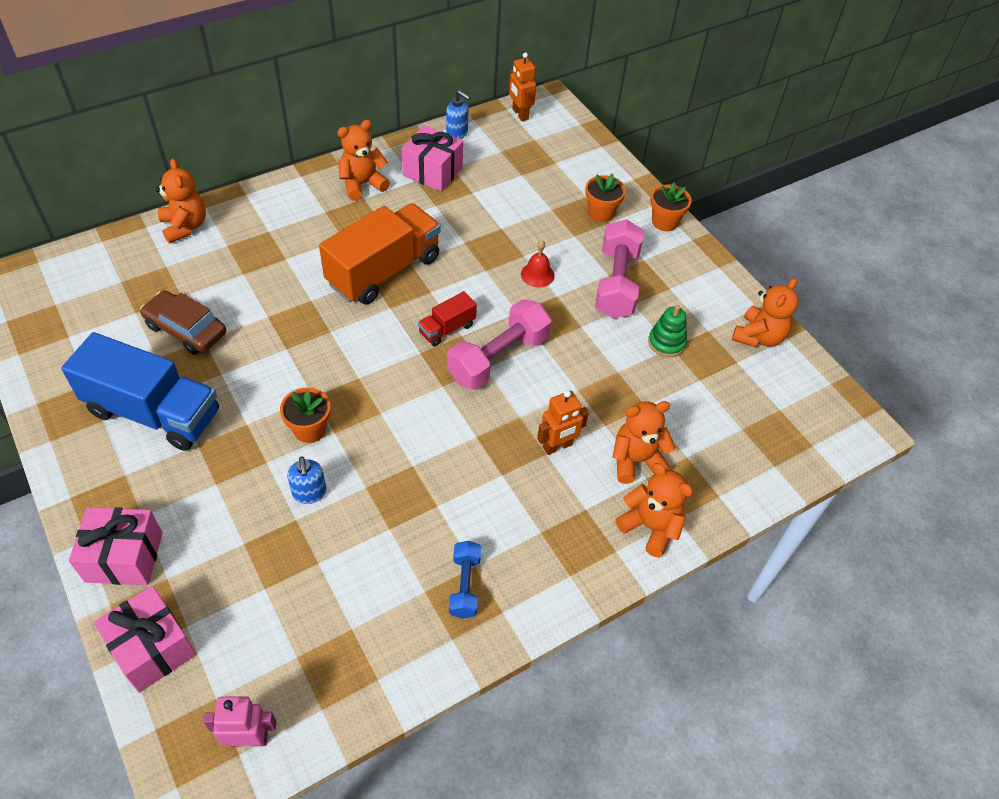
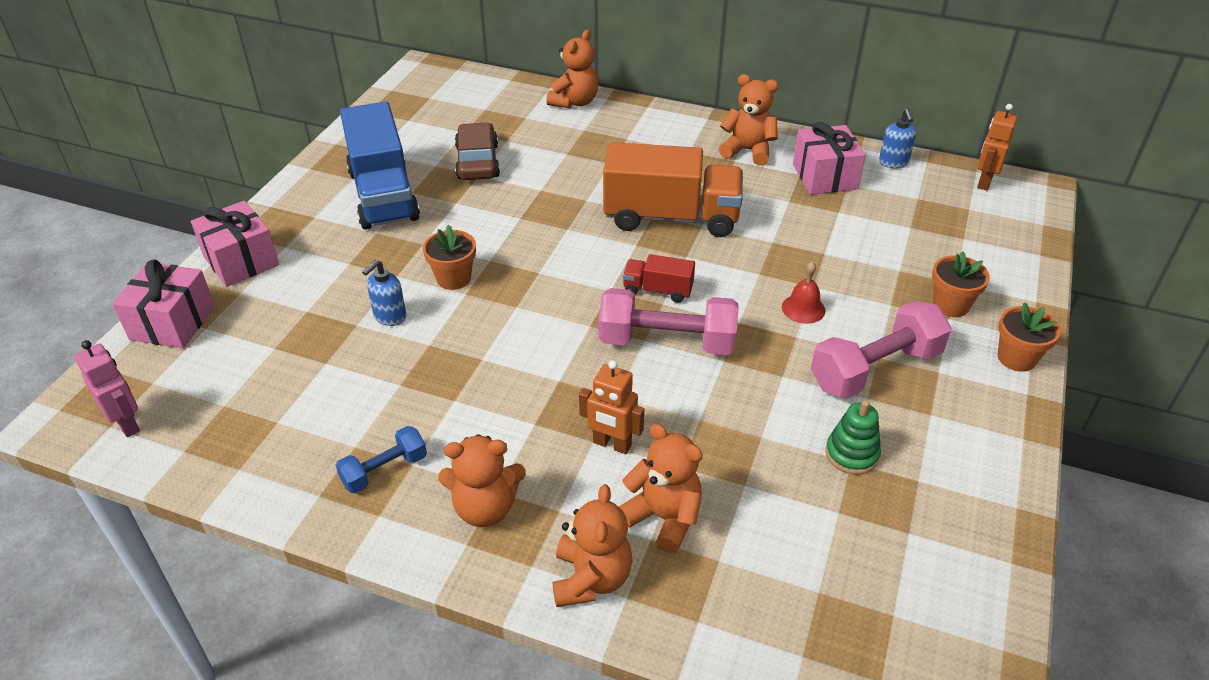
camera: 55 degrees right, 10 degrees down
(758, 336) = (974, 532): orange teddy bear -> orange teddy bear (485, 508)

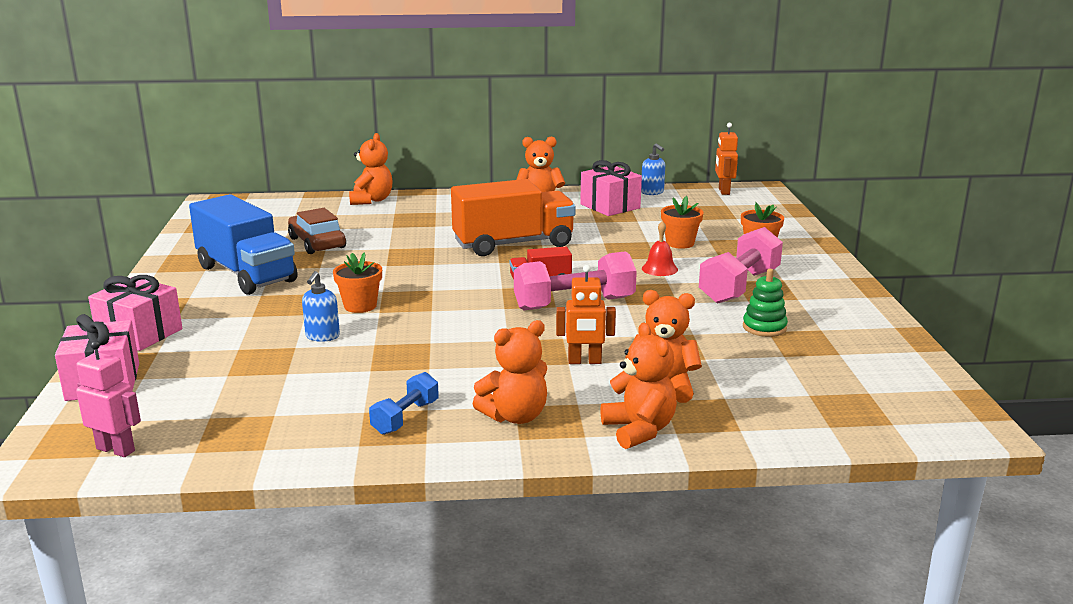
camera: 25 degrees left, 20 degrees down
(1016, 358) = (826, 263): orange flower pot -> orange flower pot (680, 243)

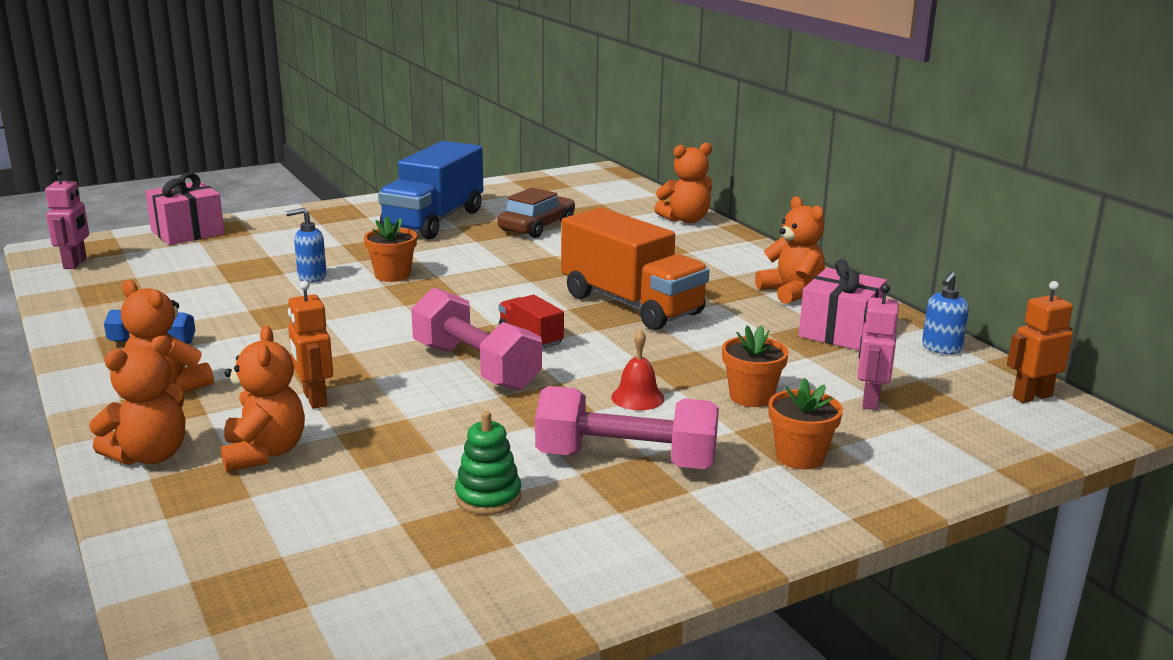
camera: 65 degrees right, 0 degrees up
(139, 334) = (281, 220): pink gift -> none
(704, 221) = (870, 400): none -> pink robot

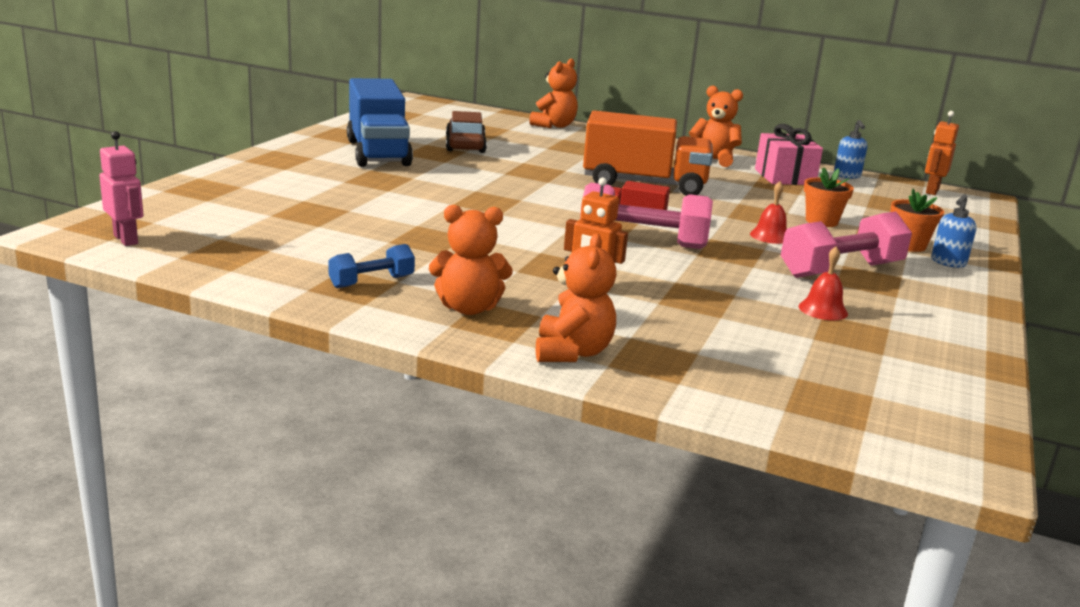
camera: 40 degrees left, 0 degrees up
(187, 232) = (176, 195): pink gift -> none
(264, 453) = (643, 327): orange teddy bear -> none
(311, 277) = (381, 209): blue soap dispenser -> blue soap dispenser (948, 262)
(392, 275) = (441, 196): orange flower pot -> none
(488, 497) = (823, 310): green stacking toy -> red bell
(870, 400) = (875, 209): pink robot -> none

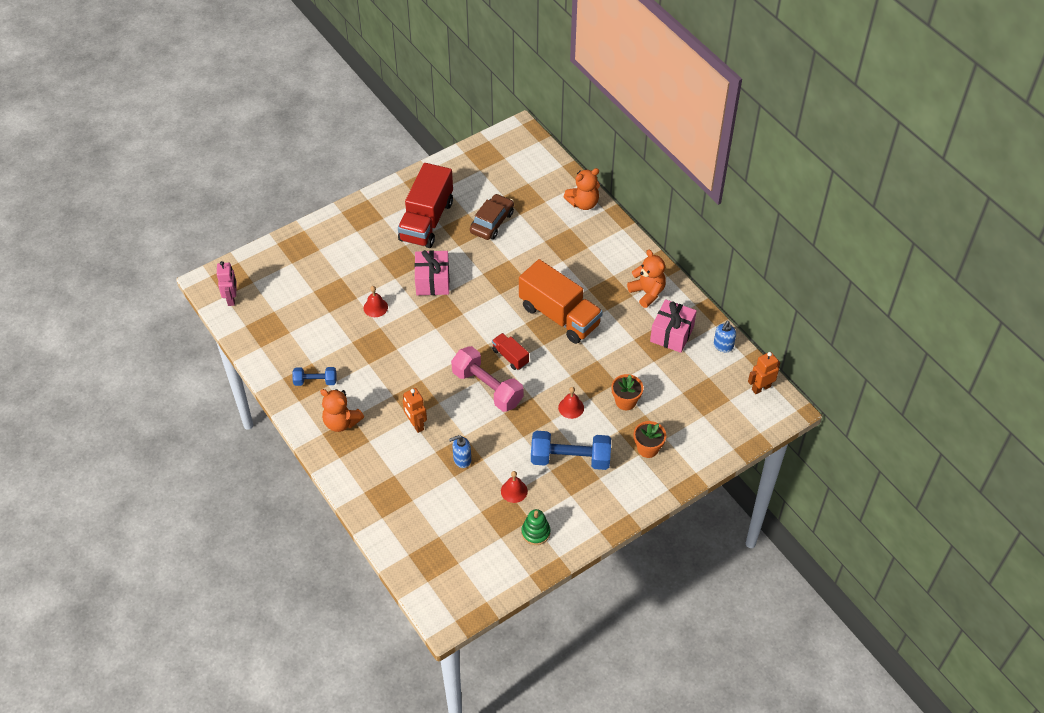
camera: 35 degrees right, 30 degrees up
(378, 153) = (426, 221): blue truck -> red truck
(389, 212) = (375, 307): none -> red bell
(445, 185) = (432, 281): none -> pink gift
(572, 352) = (357, 476): orange teddy bear -> none
(841, 270) = (570, 459): pink dumbbell -> blue dumbbell
(917, 337) = (535, 532): none -> green stacking toy
(948, 262) = (648, 475): blue soap dispenser -> blue soap dispenser (462, 459)

